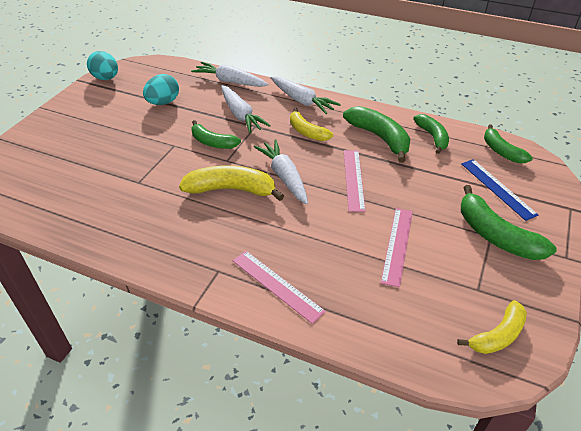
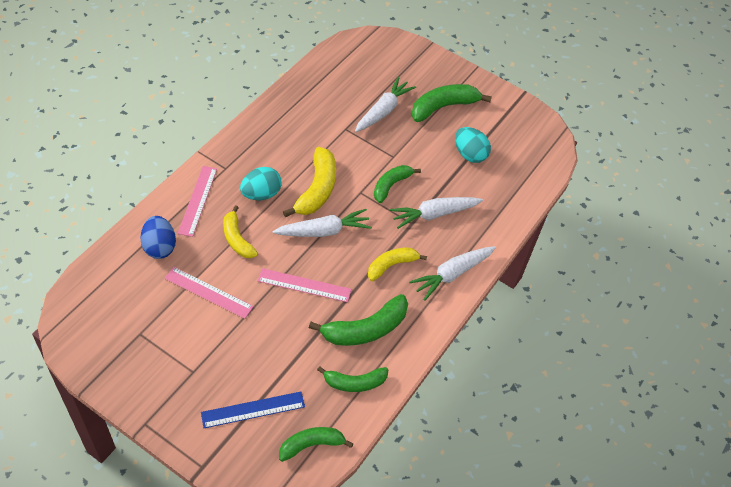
camera: 95 degrees right, 10 degrees up
(106, 78) = (525, 113): turquoise egg -> turquoise egg (261, 194)
(230, 81) = (504, 215): white carrot -> white carrot (383, 111)
(276, 285) = (197, 200): pink ruler -> pink ruler turned 45 degrees counterclockwise
(359, 304) = (159, 247): none -> blue egg
(495, 235) = (192, 376): green banana -> green banana (443, 107)
(498, 335) = (94, 327): yellow banana -> yellow banana (237, 239)

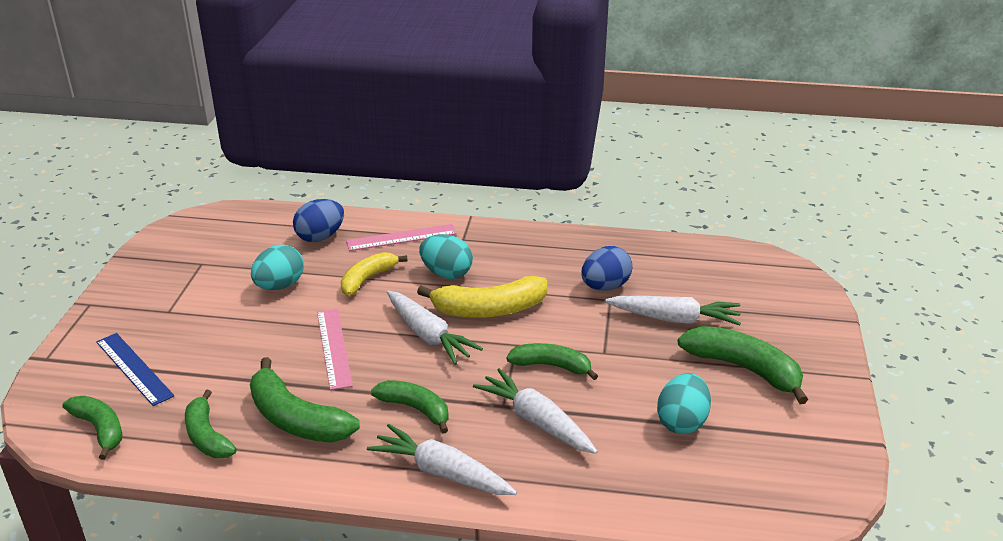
camera: 70 degrees right, 20 degrees down
(208, 292) = (279, 286): pink ruler -> turquoise egg
(331, 124) = (605, 287): none -> blue egg
(391, 265) = (415, 409): yellow banana -> green banana

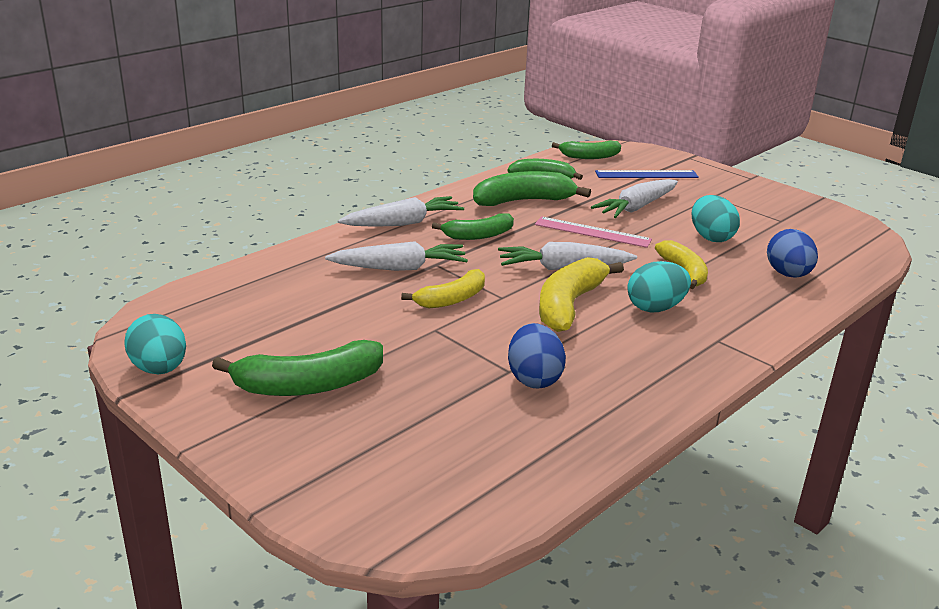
camera: 125 degrees right, 5 degrees down
(401, 237) = (751, 310): pink ruler -> none
(551, 366) = (452, 299): green banana -> yellow banana
(673, 319) = (430, 389): white carrot -> white carrot (637, 207)
(682, 422) = (304, 320): turquoise egg -> turquoise egg (159, 369)

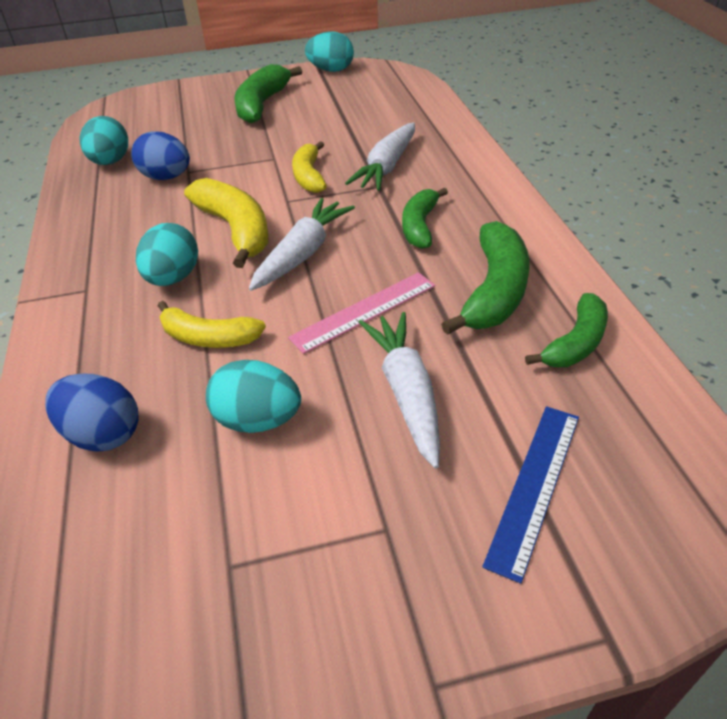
camera: 125 degrees right, 15 degrees up
(402, 223) = (483, 190): white carrot -> none
(545, 436) = (110, 162): none -> turquoise egg
(589, 156) = (658, 447): green banana -> none

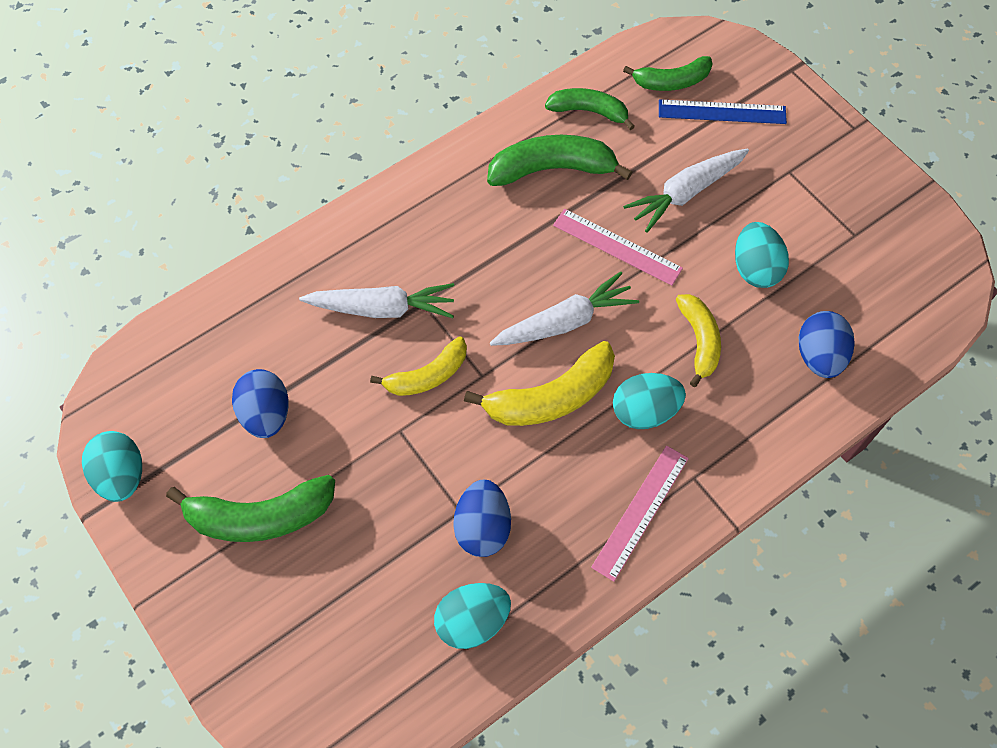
camera: 115 degrees left, 20 degrees up
(94, 251) = (640, 511): none -> pink ruler
(236, 230) = (551, 397): yellow banana -> yellow banana turned 150 degrees counterclockwise
(302, 254) = (564, 322): white carrot -> white carrot turned 150 degrees clockwise
(333, 114) = (266, 414): none -> blue egg
(420, 226) = (482, 245): green banana -> green banana (671, 81)

